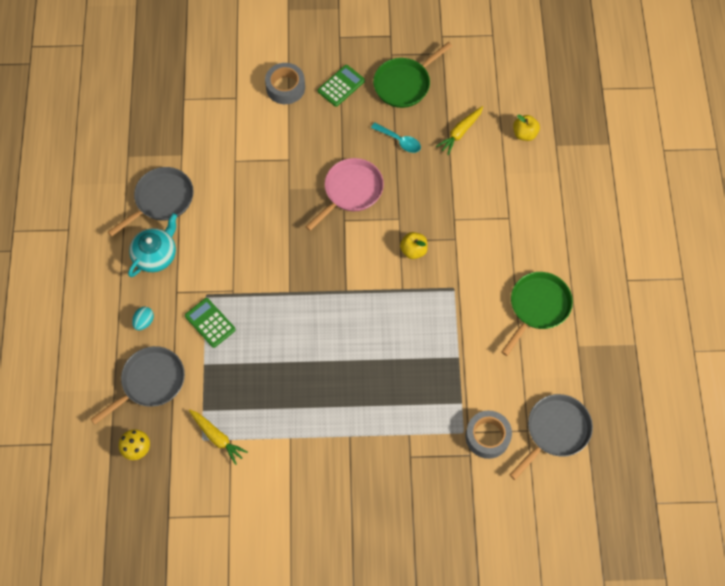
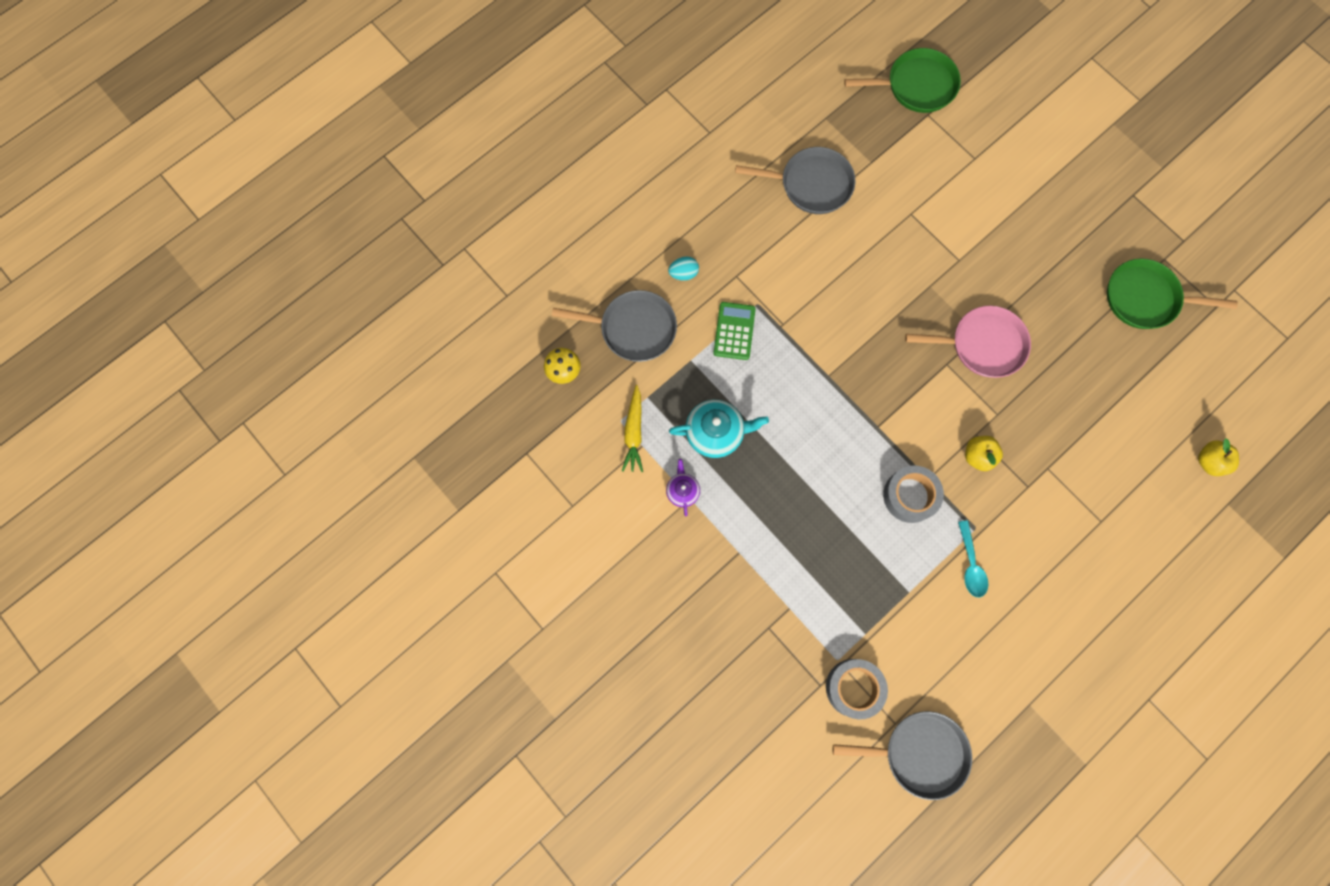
camera: 50 degrees right, 10 degrees up
(156, 255) = (755, 227): turquoise teapot -> turquoise teapot (715, 432)
(281, 438) = (682, 490): none -> purple teapot
(285, 87) = (1030, 192): grey tape -> grey tape (910, 496)
(341, 86) = (1082, 241): green calculator -> none
(399, 141) = (1079, 345): turquoise spoon -> turquoise spoon (970, 565)
(460, 132) = (1146, 396): yellow carrot -> none
(537, 307) = (1033, 629): green pan -> green pan (916, 86)

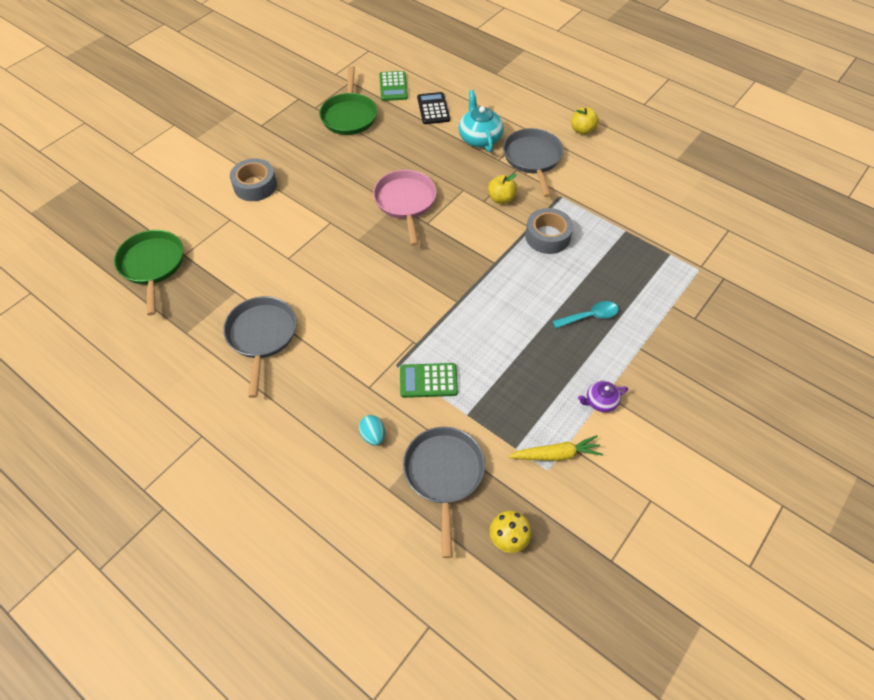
camera: 100 degrees left, 20 degrees down
(715, 432) = (535, 382): turquoise teapot -> turquoise teapot (479, 138)
(854, 688) = (715, 257): grey tape -> grey tape (255, 185)
(919, 753) = (742, 214): grey pan -> grey pan (533, 159)
(970, 565) = (589, 196): turquoise spoon -> turquoise spoon (590, 316)
(1153, 404) = (433, 109): none -> black calculator
(1203, 360) = (393, 86): none -> green calculator
(1209, 461) = (468, 82): yellow apple -> yellow apple (582, 130)

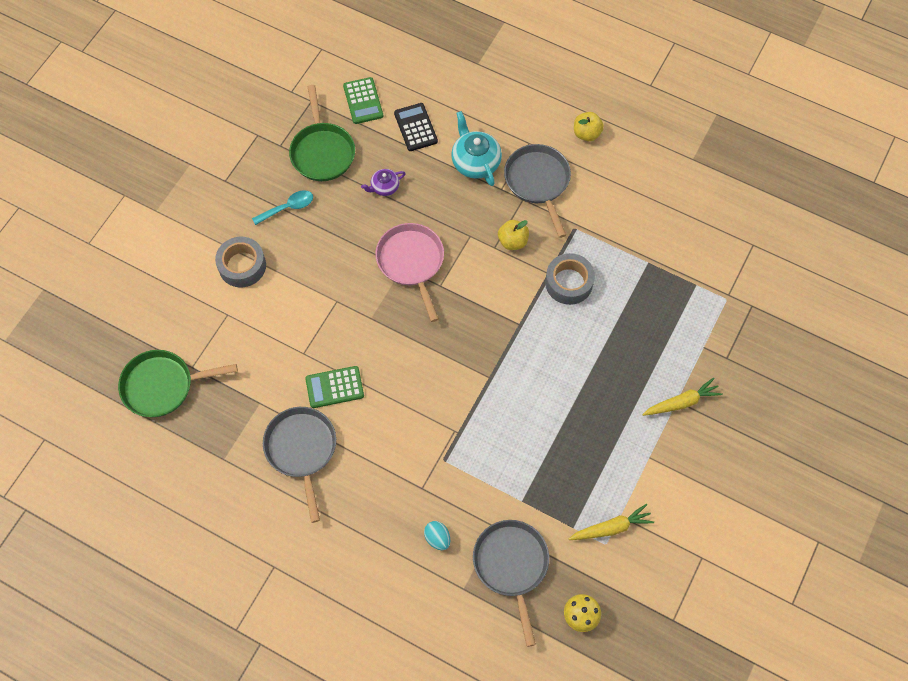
camera: 10 degrees left, 10 degrees up
(152, 265) = (162, 386): green pan -> green pan turned 75 degrees counterclockwise
(428, 381) = (478, 471): green calculator -> green calculator (334, 387)
(590, 316) = (624, 373): turquoise spoon -> turquoise spoon (288, 207)
(600, 401) = (645, 466): purple teapot -> purple teapot (384, 187)
(645, 350) = (682, 402): none -> yellow carrot

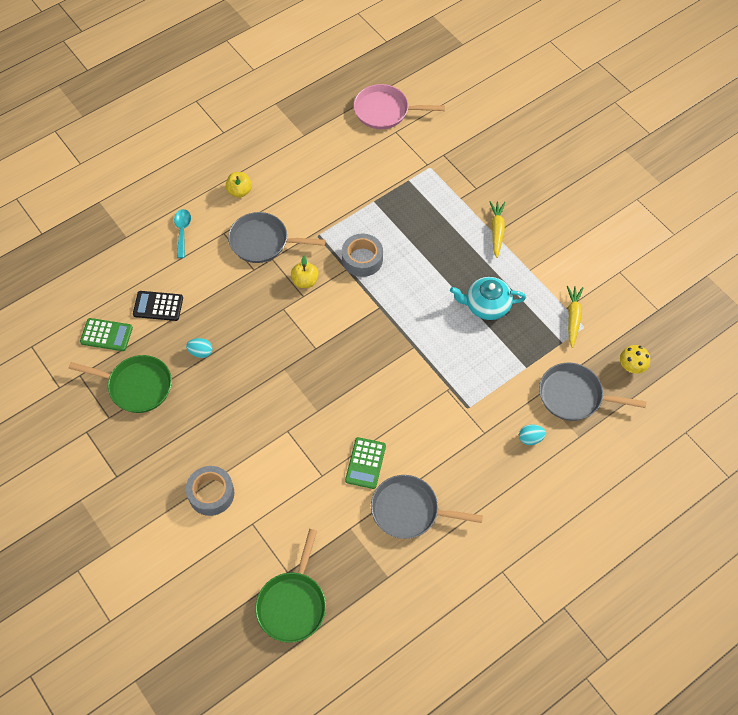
camera: 65 degrees left, 5 degrees down
(288, 207) = (175, 435): turquoise spoon -> turquoise spoon (182, 231)
(384, 187) = (201, 352): purple teapot -> turquoise egg
(411, 262) = (283, 360): pink pan -> pink pan (385, 111)
(475, 161) = (217, 277): turquoise teapot -> turquoise teapot (486, 305)

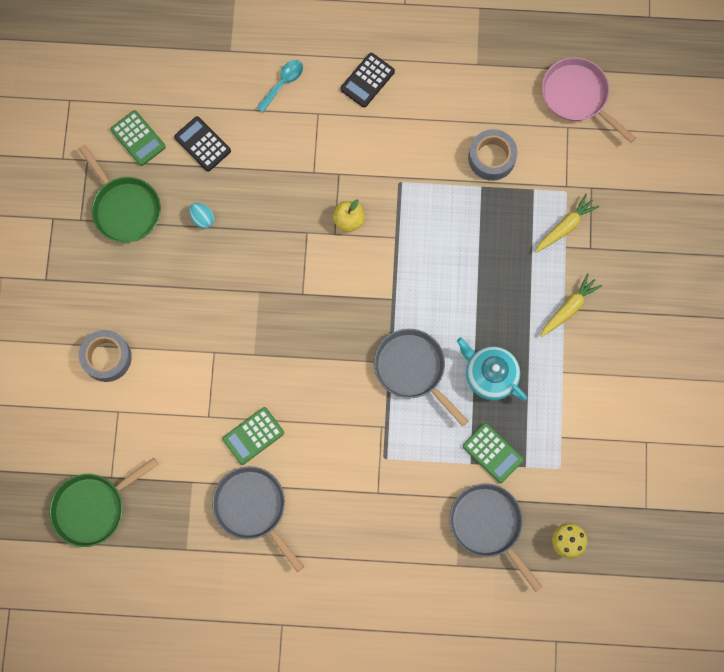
camera: 40 degrees right, 15 degrees up
(239, 191) = (367, 80): yellow apple -> black calculator
(263, 242) = (345, 150): grey pan -> grey pan (412, 369)
(362, 259) = (418, 238): grey tape -> grey tape (491, 158)
(530, 438) = (413, 531): turquoise egg -> none
(534, 350) = (492, 453): none -> green calculator
(573, 317) = (558, 451): yellow carrot -> yellow carrot (565, 226)

